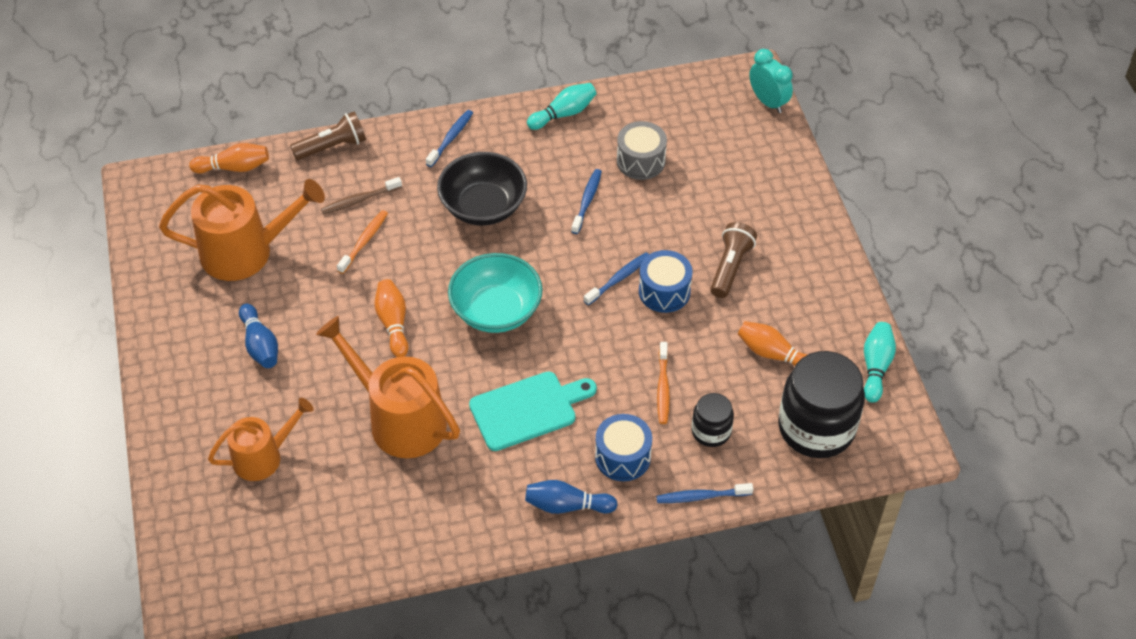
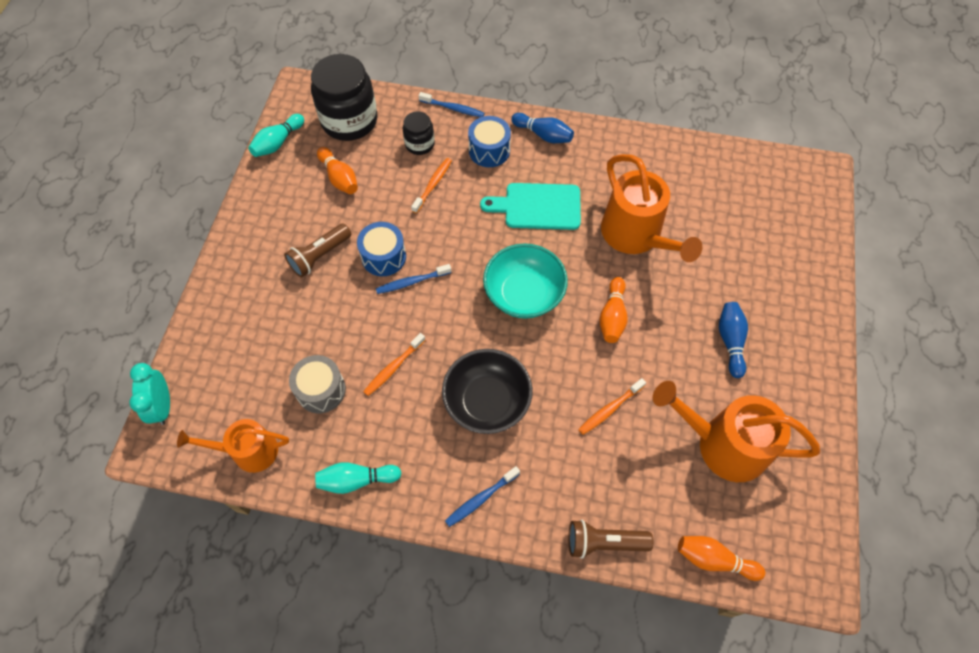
camera: 155 degrees left, 10 degrees up
(263, 457) = (748, 246): orange watering can -> orange watering can (249, 451)
(359, 200) = (598, 459): brown toothbrush -> none
(587, 201) = (393, 367): blue toothbrush -> orange toothbrush

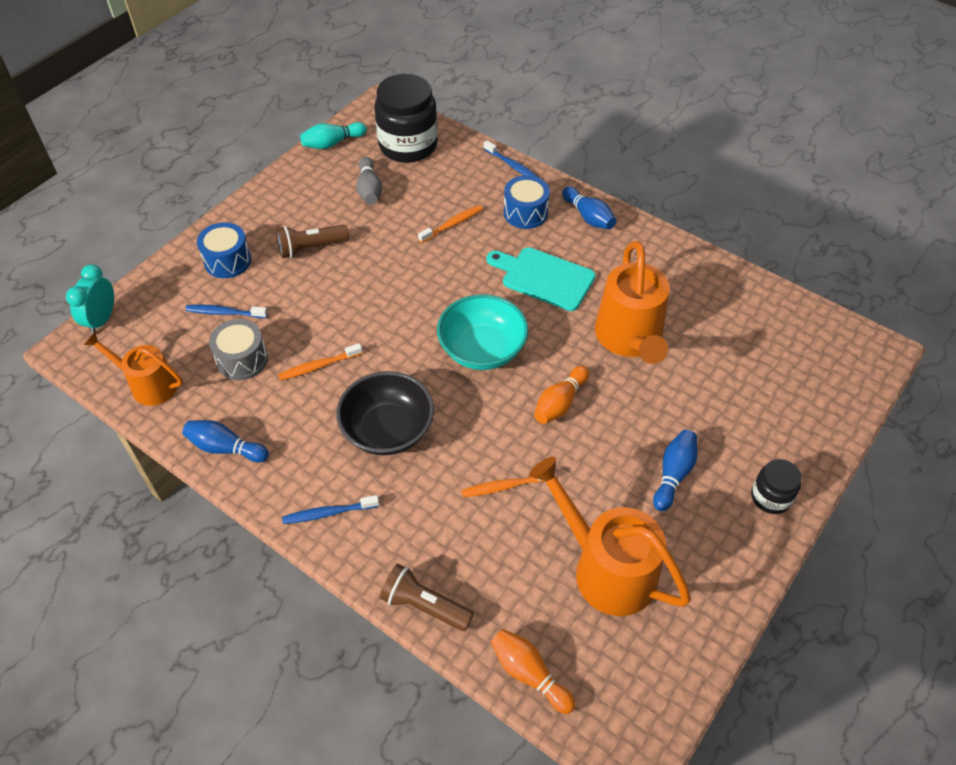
camera: 25 degrees right, 10 degrees down
(339, 178) = (369, 189): orange bowling pin -> grey bowling pin
(356, 480) = (225, 448): turquoise bowling pin -> blue bowling pin
(383, 257) = (368, 269): blue drum -> blue drum (227, 261)
(412, 282) = (381, 300): blue toothbrush -> blue toothbrush (225, 313)
(419, 144) = (461, 186): black jar -> black jar (770, 497)

